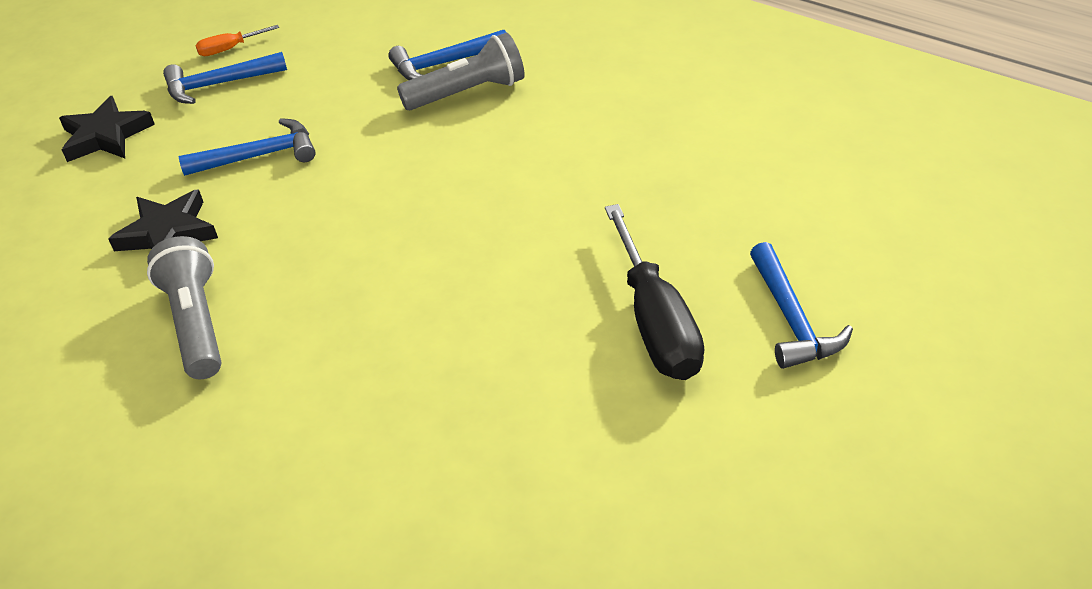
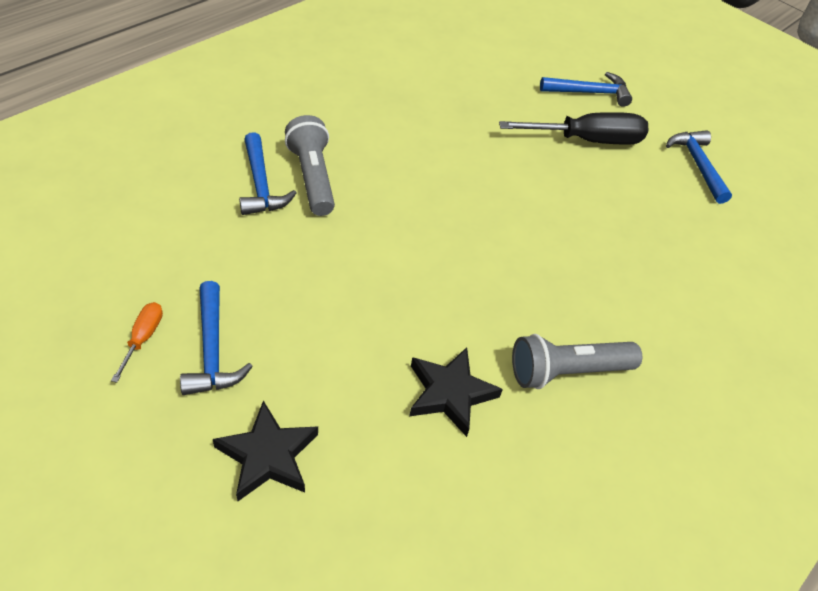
camera: 90 degrees left, 5 degrees up
(230, 49) = (143, 338): orange screwdriver -> orange screwdriver turned 150 degrees counterclockwise
(259, 156) = (353, 322): blue hammer -> blue hammer (697, 165)

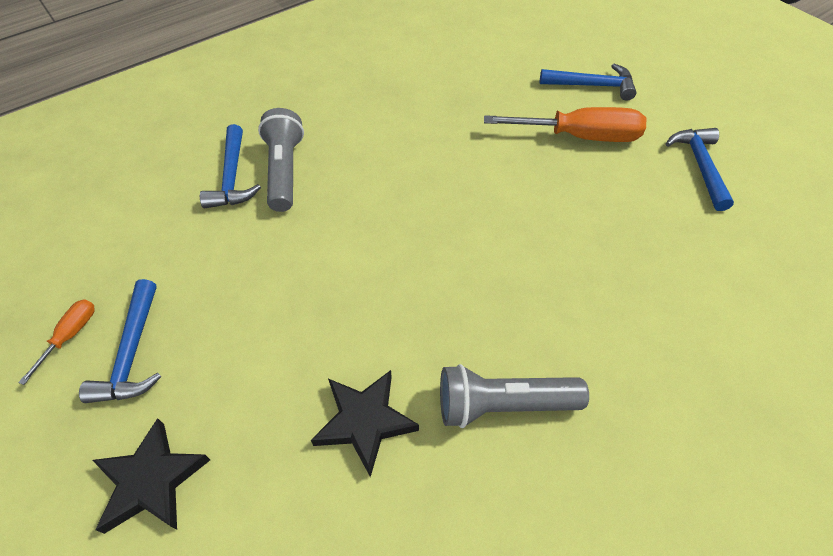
camera: 15 degrees right, 5 degrees up
(586, 140) = (579, 137): black screwdriver -> orange screwdriver

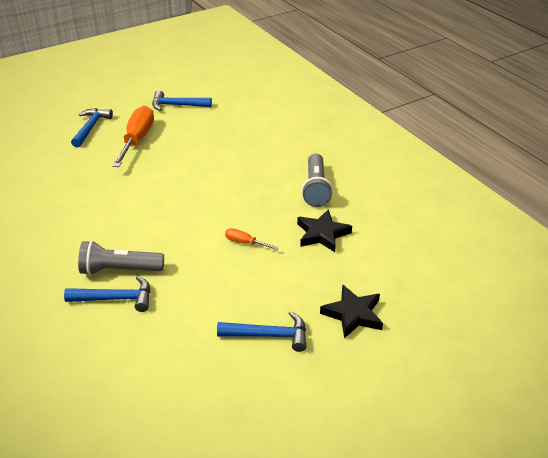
camera: 85 degrees left, 15 degrees down
(70, 336) = (250, 372): orange screwdriver -> orange screwdriver (245, 243)

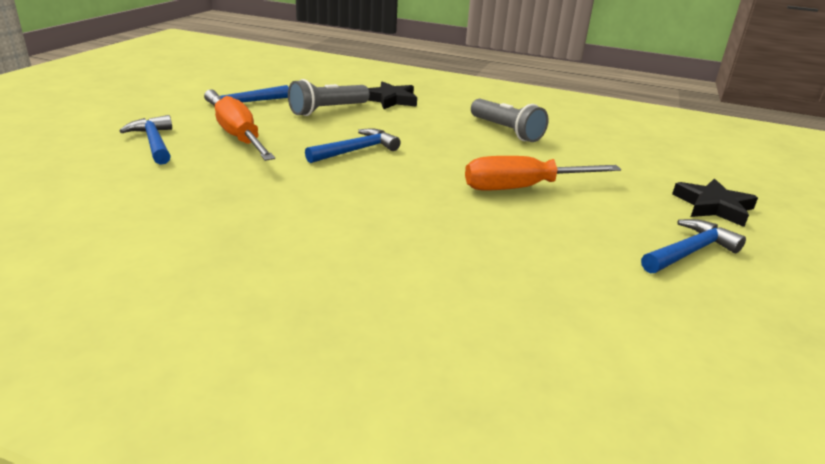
camera: 40 degrees left, 10 degrees down
(115, 298) = (481, 290): blue hammer -> blue hammer (356, 150)
(119, 270) = (434, 260): grey flashlight -> grey flashlight (327, 110)
(245, 243) = (523, 188): orange screwdriver -> orange screwdriver, size x2.12
(322, 234) = (575, 160): black star -> black star (391, 100)

